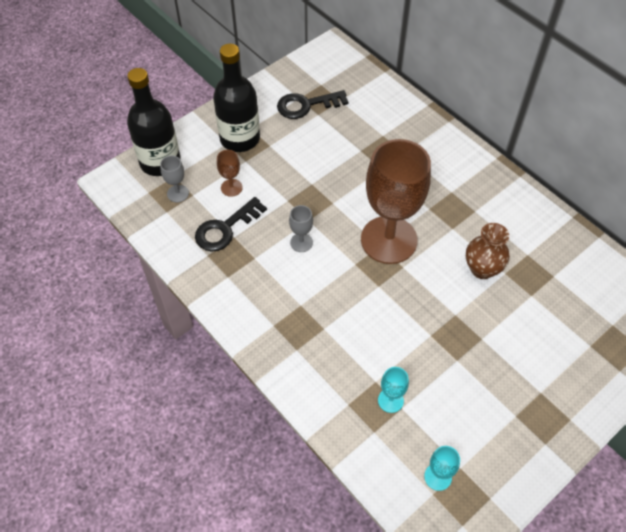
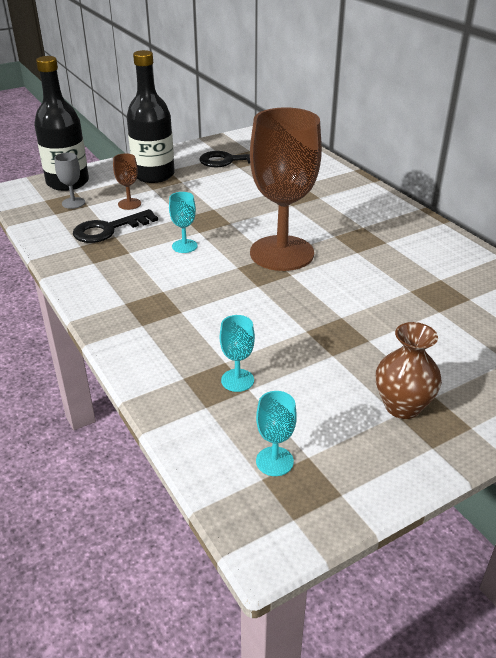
camera: 10 degrees right, 20 degrees down
(301, 242) = (184, 246): grey goblet -> turquoise goblet
(482, 269) = (383, 284): brown vase -> brown vase (402, 406)

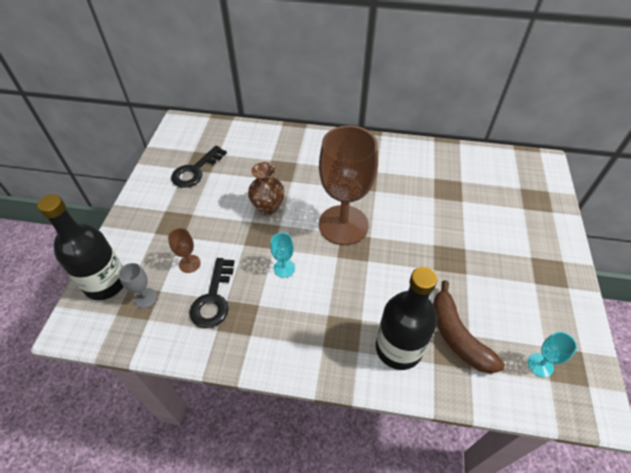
camera: 50 degrees left, 15 degrees up
(154, 175) = (163, 223): black bottle -> black bottle (398, 348)
(237, 380) = (457, 336): turquoise goblet -> brown banana
(402, 406) = (530, 276): brown vase -> brown vase (268, 207)

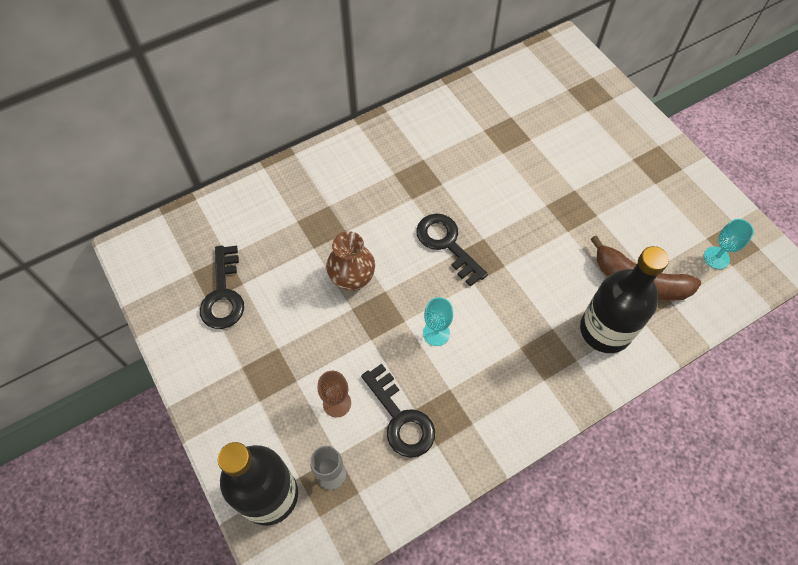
camera: 40 degrees left, 10 degrees up
(343, 225) = (447, 244): brown goblet -> black key

